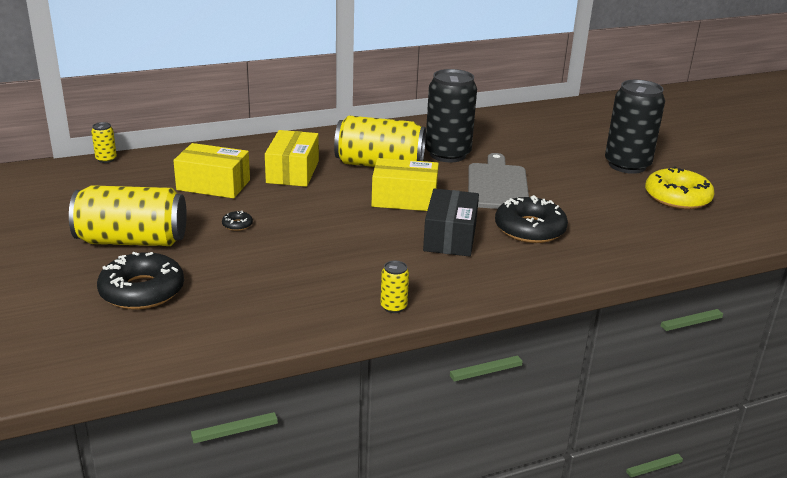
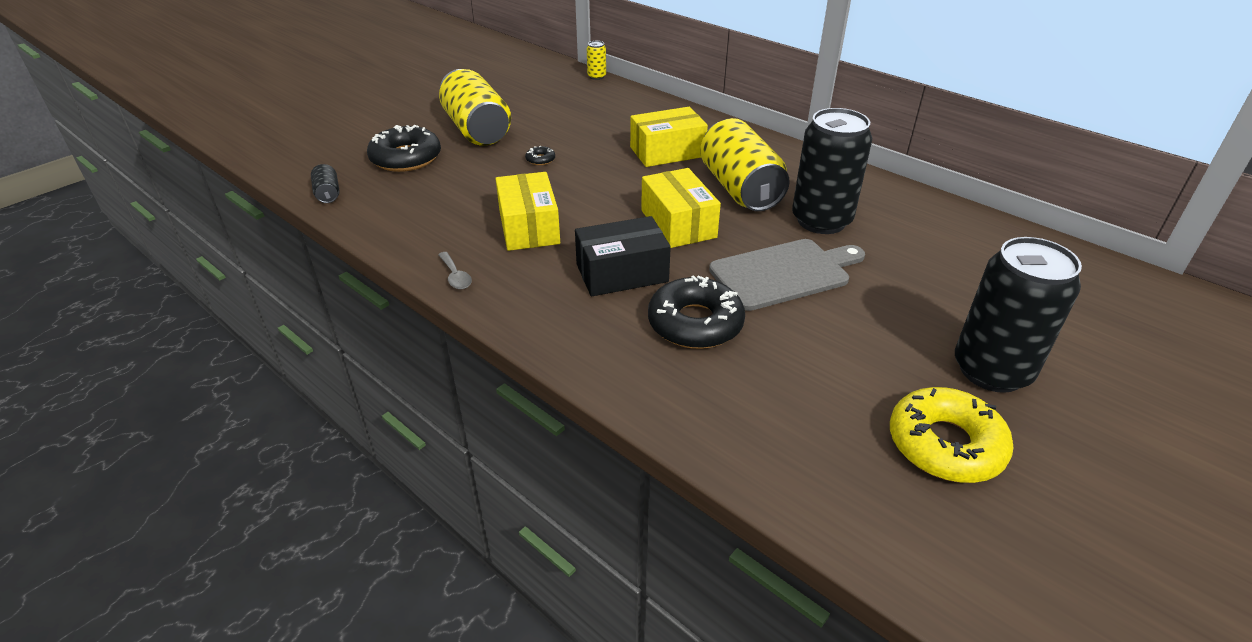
camera: 65 degrees right, 10 degrees up
(163, 351) = (328, 194): none -> black can
(213, 185) = (600, 128): yellow box -> yellow box (529, 227)
(393, 307) = (455, 276): yellow can -> grey spoon

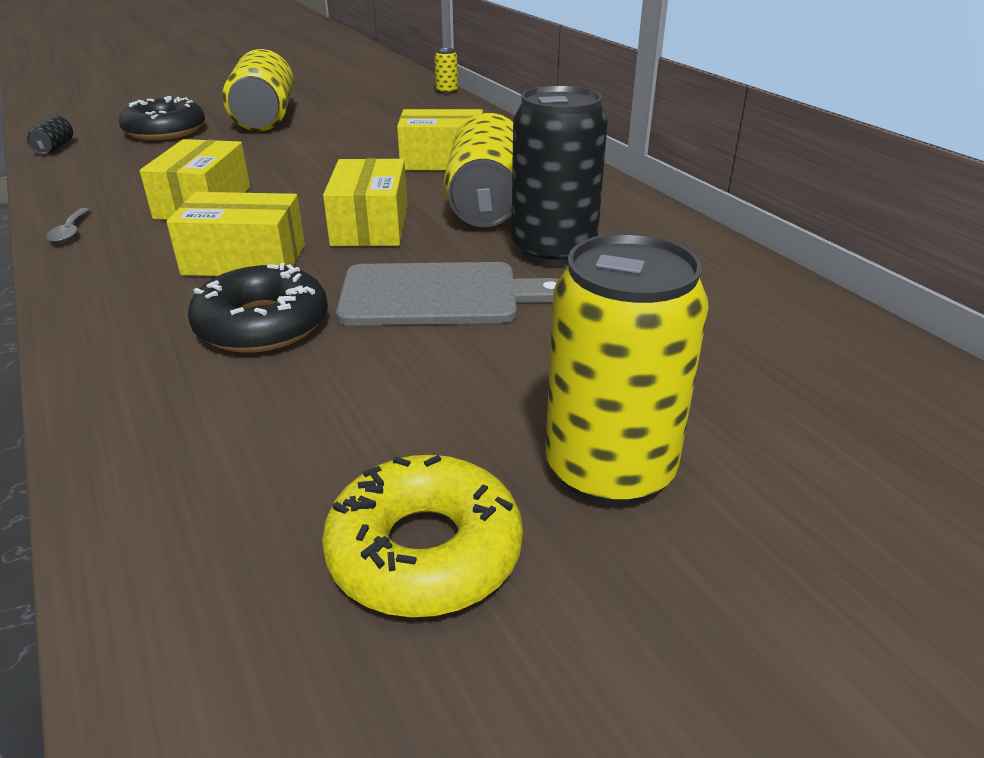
camera: 20 degrees right, 5 degrees down
(540, 159) = (295, 149): black donut -> none
(622, 273) = (244, 260): black box -> yellow box
(991, 370) = (609, 470): black can -> yellow can

